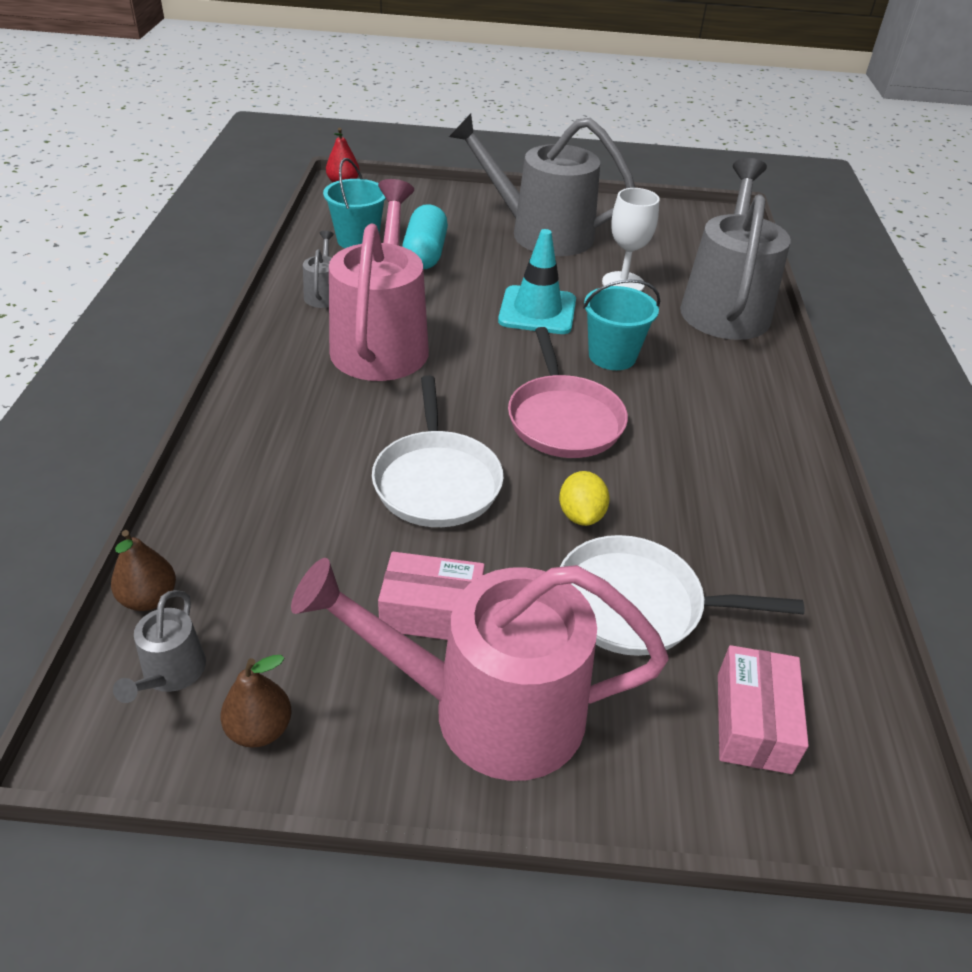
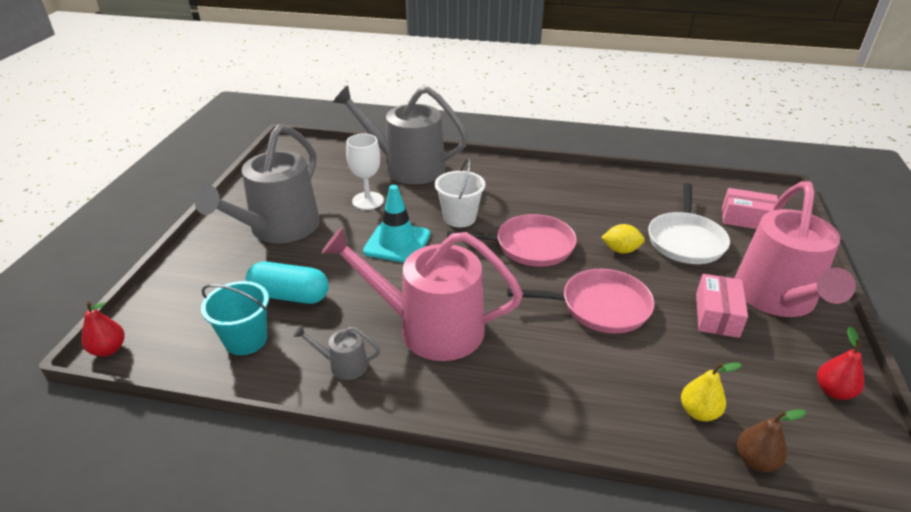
camera: 80 degrees left, 5 degrees down
(171, 673) = (813, 439): grey watering can -> none
(234, 556) = (698, 412): none -> yellow pear
(260, 729) = (833, 391): brown pear -> red pear
(437, 481) = (600, 306): white pan -> pink pan
(612, 356) = (459, 218): turquoise bucket -> white bucket

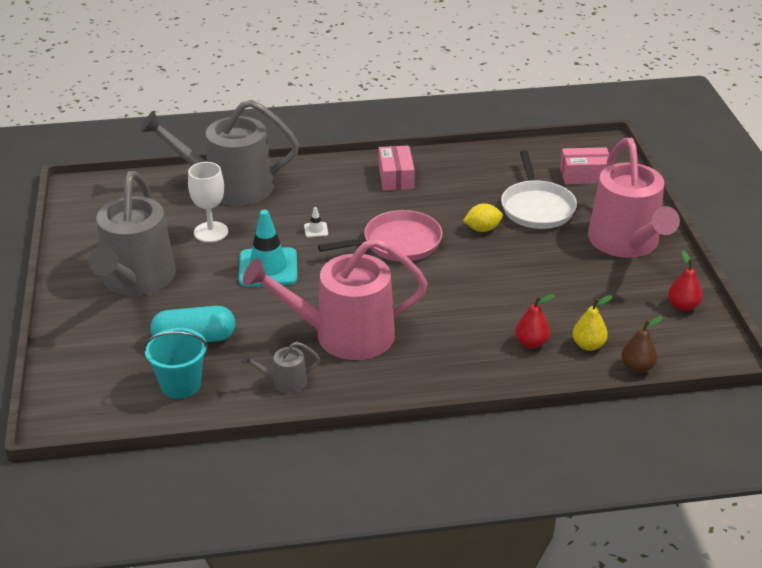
camera: 20 degrees left, 0 degrees up
(109, 349) = (54, 423): red pear -> red pear (531, 343)
(459, 218) = (316, 230): white bucket -> white traffic cone
(600, 306) = (483, 283): pink pan -> none
(716, 315) = (582, 268): pink box -> pink box (396, 177)

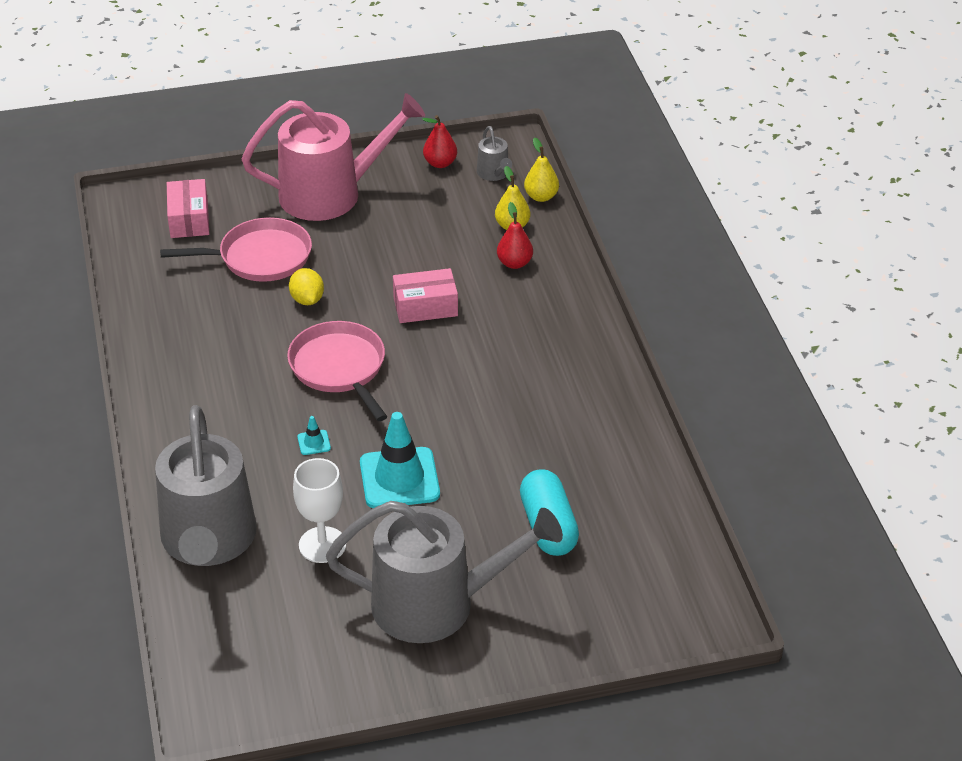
camera: 95 degrees left, 5 degrees up
(180, 384) = (631, 526): turquoise bucket -> none
(285, 382) = (610, 440): grey watering can -> grey watering can (494, 173)
(316, 230) = (314, 442): white traffic cone -> turquoise traffic cone
(344, 335) = (522, 400): pink watering can -> none
(396, 177) = (188, 378): pink box -> pink box (425, 307)
(537, 207) = (260, 257): white pan -> pink pan
(637, 367) = (541, 196): brown pear -> yellow pear

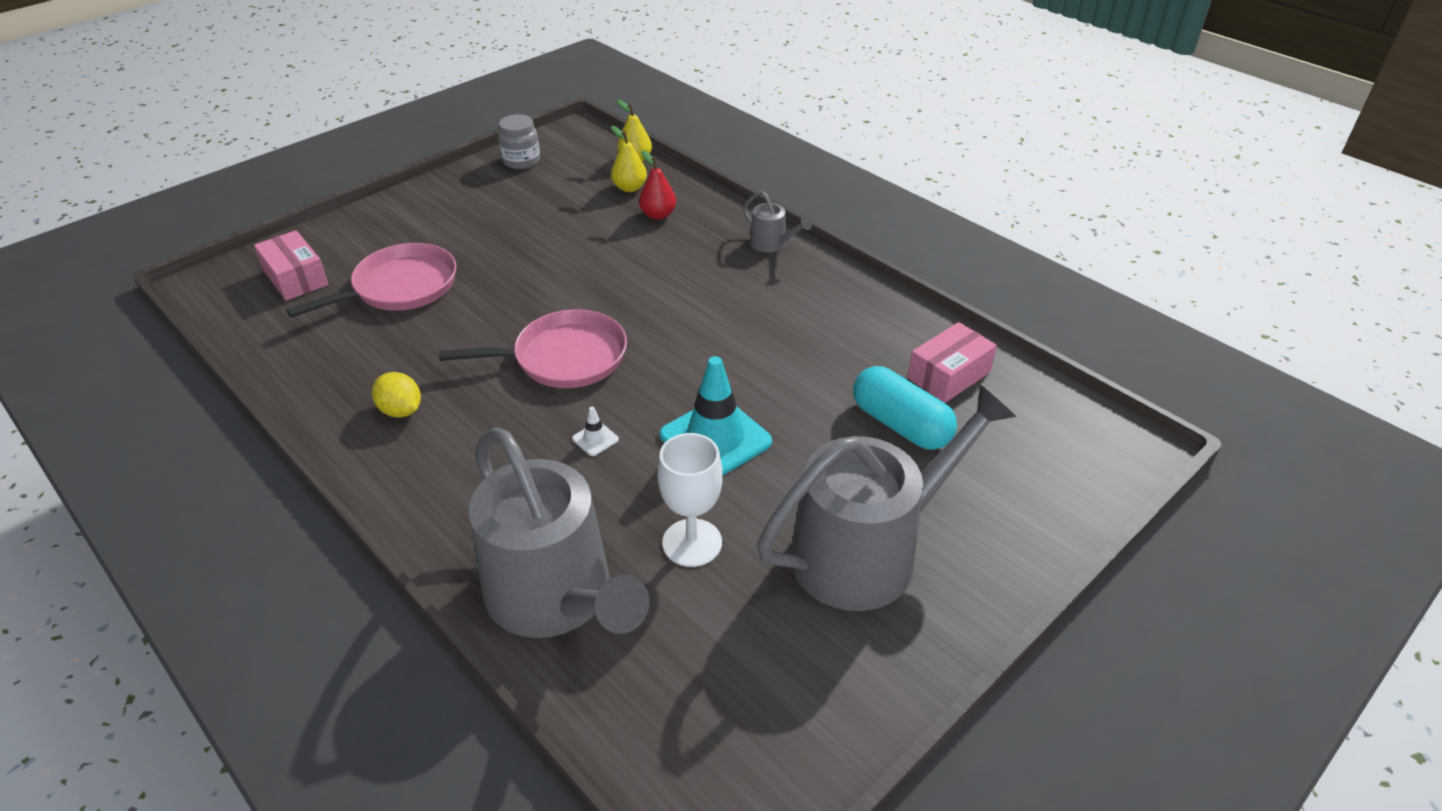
camera: 30 degrees left, 0 degrees up
(307, 300) = (480, 308): yellow lemon -> yellow lemon (401, 411)
(314, 442) = (595, 439): turquoise traffic cone -> white traffic cone
(330, 194) = (433, 213): pink watering can -> none
(339, 368) = (564, 357): pink pan -> pink pan turned 135 degrees clockwise
(425, 307) = (606, 275): pink box -> pink box (949, 375)
(440, 163) = (521, 161): red pear -> grey jar
(494, 173) = (578, 155): grey watering can -> grey watering can (772, 244)

